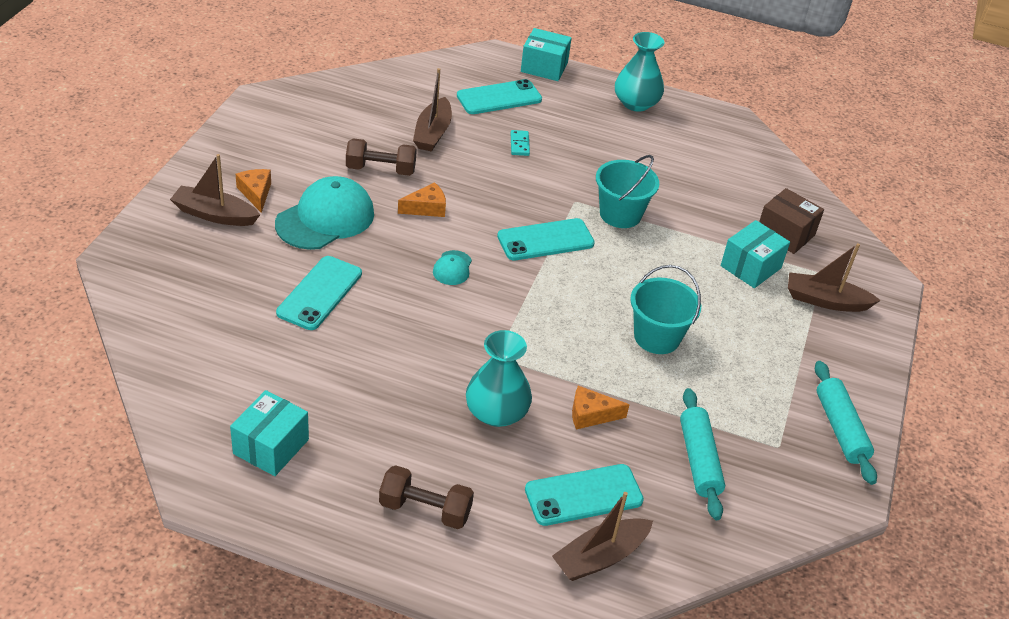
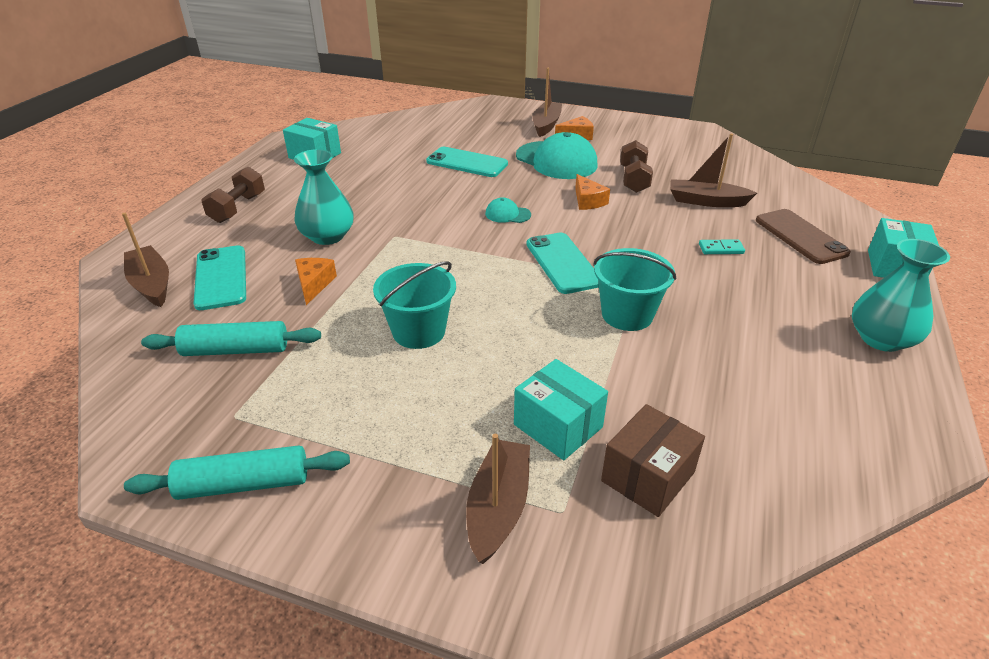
camera: 95 degrees right, 5 degrees down
(499, 98) = (800, 236): turquoise phone -> brown phone

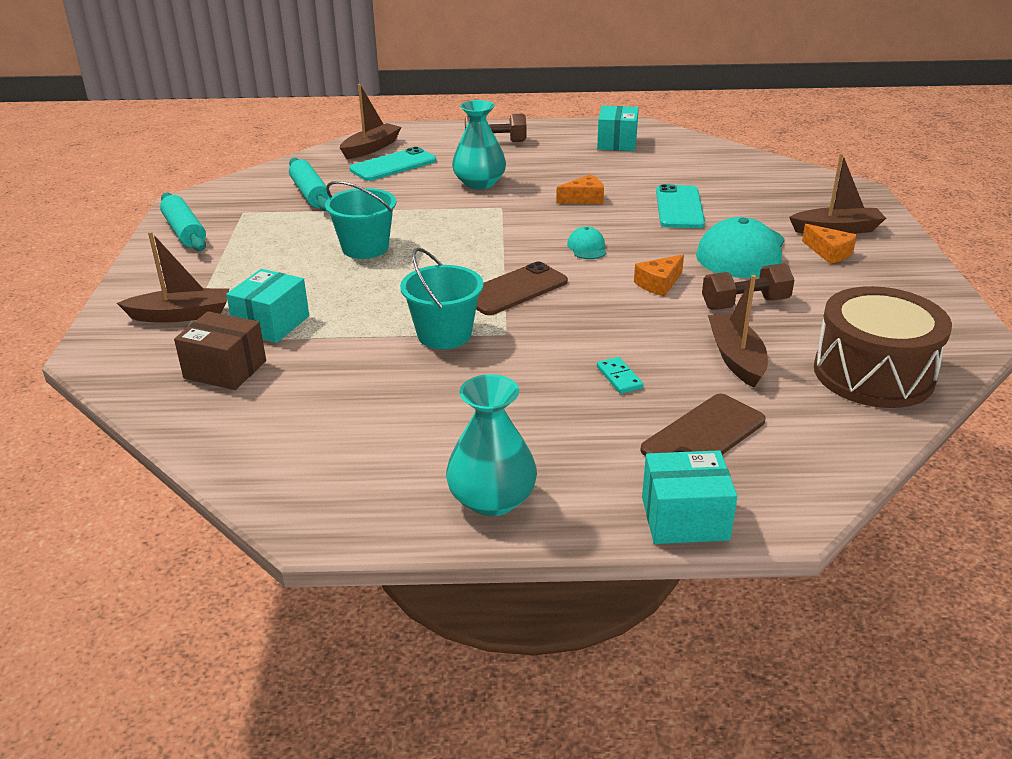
camera: 70 degrees right, 5 degrees down
(314, 284) = (405, 196): orange cheese -> orange cheese (584, 199)
(562, 263) = (514, 289): turquoise phone -> brown phone
(736, 167) = (873, 374): none -> brown drum

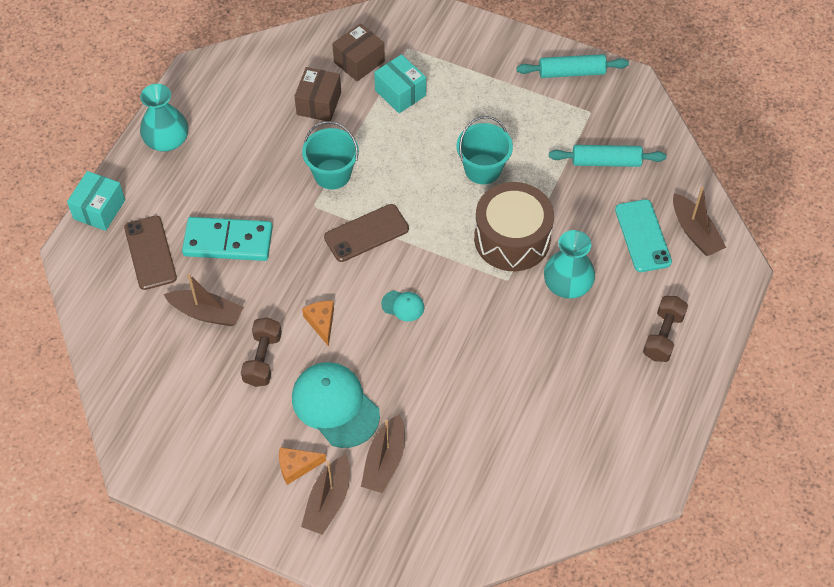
camera: 115 degrees right, 25 degrees up
(181, 315) = (439, 52): brown boat -> brown boat (384, 461)
(326, 379) = (319, 103): none -> brown box
(514, 289) = (366, 233): brown phone -> brown phone turned 75 degrees clockwise
(584, 199) = (493, 347): orange cheese -> none
(617, 143) = (611, 440): turquoise box -> none
(619, 377) = (228, 241): turquoise domino -> turquoise domino, size x2.44
(679, 207) = (436, 408): turquoise phone -> none
(873, 374) = (142, 376): brown drum -> brown drum (512, 239)

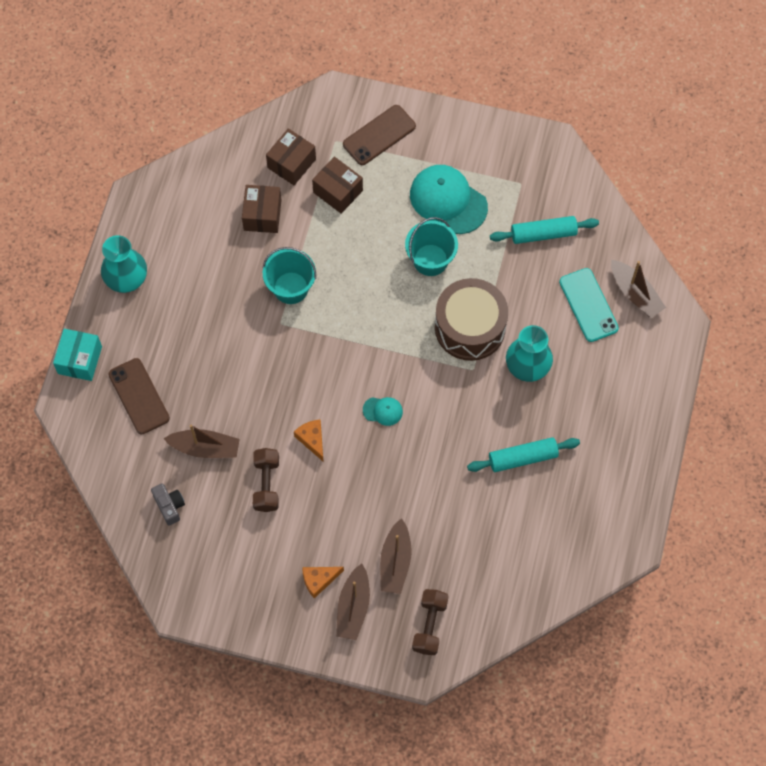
camera: 10 degrees left, 10 degrees up
(154, 365) = (169, 506): none -> grey camera
(228, 241) = (208, 373): turquoise domino -> none
(335, 406) = (341, 517): turquoise cap -> turquoise cap (448, 200)
(366, 233) = (335, 344): brown phone -> brown phone (379, 135)
(400, 93) = (338, 191): turquoise box -> brown box
(571, 72) = (496, 143): turquoise rolling pin -> turquoise rolling pin (522, 458)
(663, 336) = (621, 401): brown dumbbell -> brown dumbbell (430, 625)

